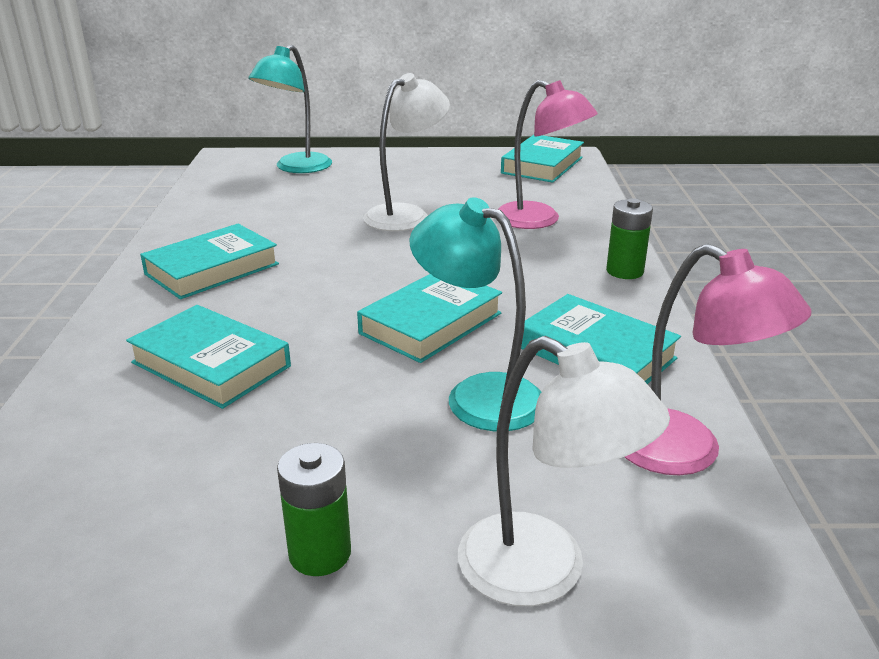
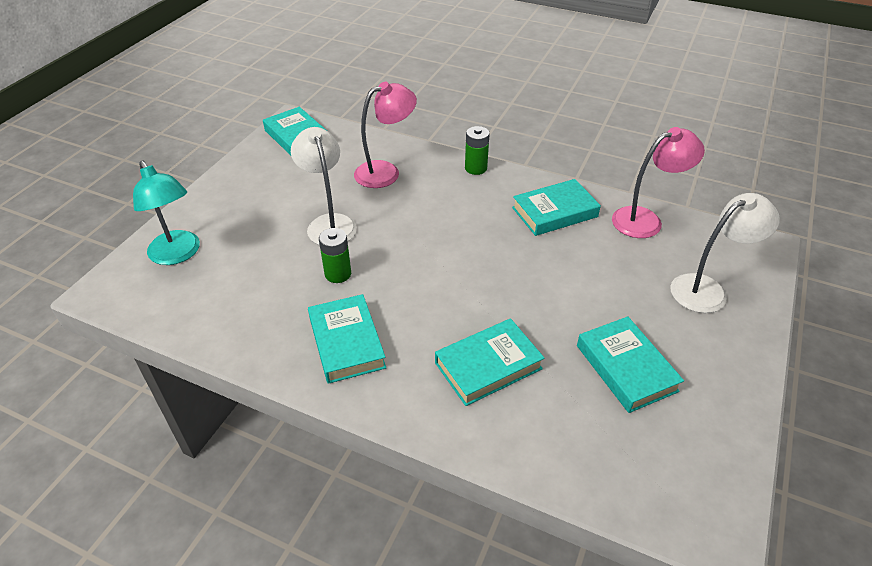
camera: 65 degrees left, 15 degrees up
(320, 553) = (678, 355): green battery -> green battery (338, 274)
(431, 323) = (491, 259): turquoise book -> turquoise book (626, 368)
(478, 395) = (573, 265): turquoise lamp -> none

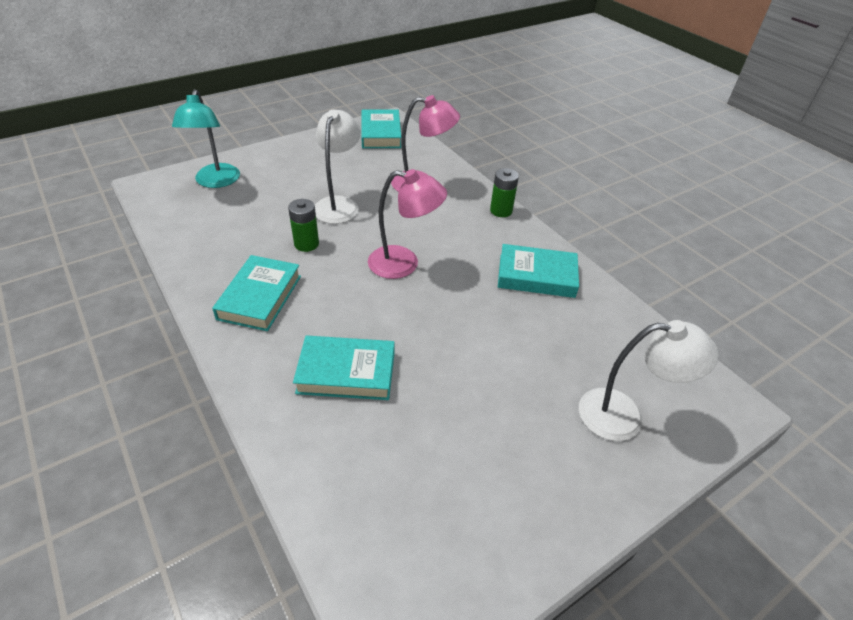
camera: 30 degrees right, 0 degrees up
(626, 368) = (465, 442): turquoise book -> none
(645, 220) = (622, 322): pink lamp -> pink lamp (404, 264)

